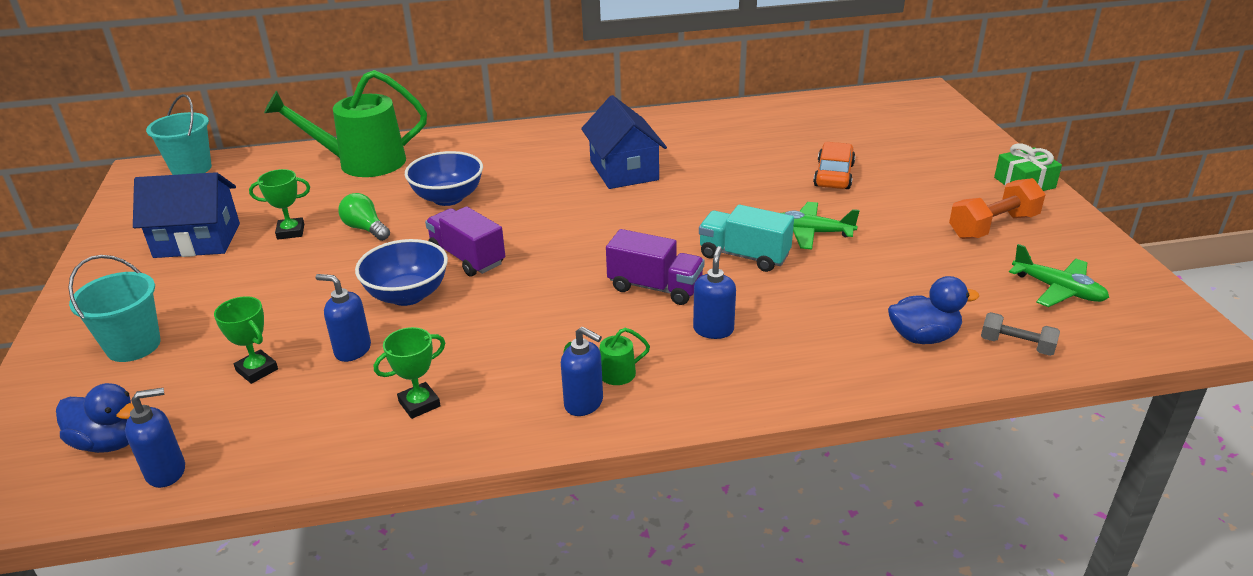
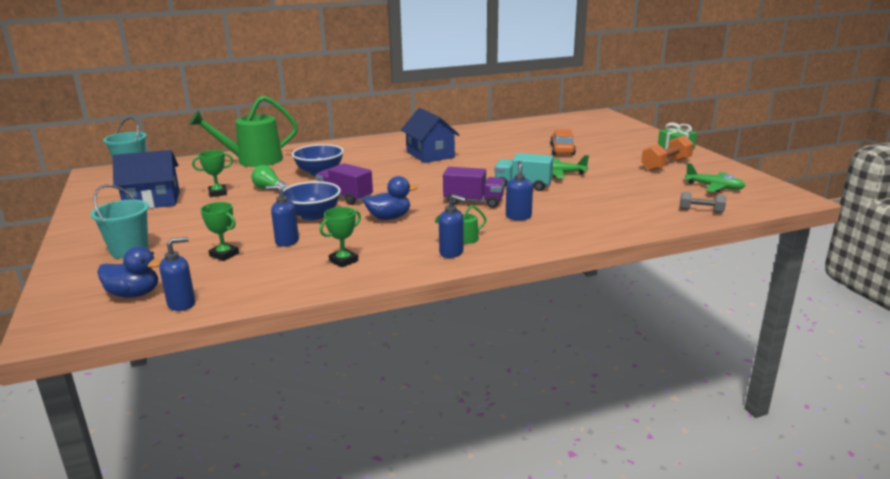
camera: 10 degrees left, 10 degrees down
(923, 337) = (646, 211): blue duck -> blue duck (389, 218)

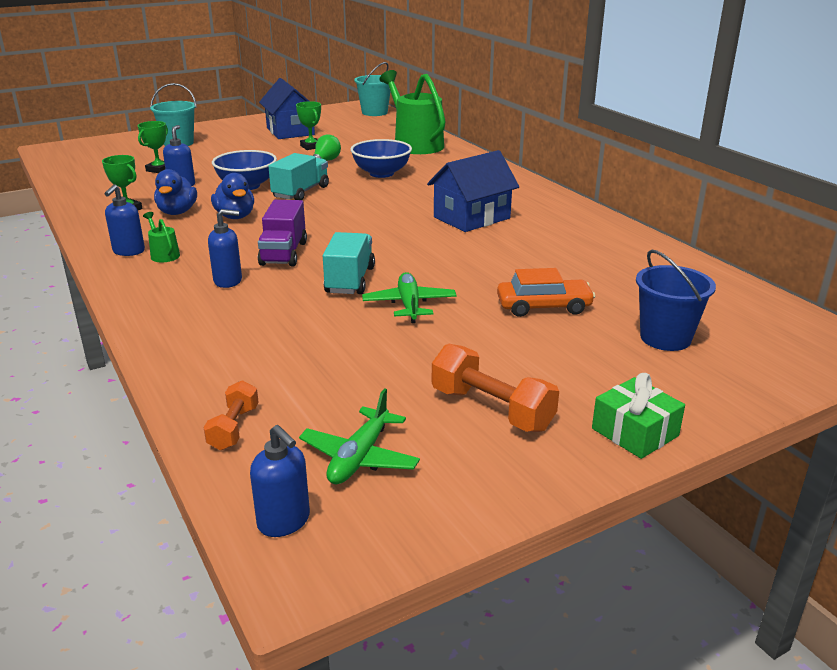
camera: 80 degrees right, 5 degrees up
(134, 294) = (95, 157): blue duck -> blue duck (177, 212)
(182, 304) = (70, 172): blue soap dispenser -> blue soap dispenser (284, 521)
(345, 197) = (301, 192): purple truck -> turquoise truck
(595, 135) = (665, 338): none -> blue bucket
(701, 210) = (234, 428): grey dumbbell -> orange dumbbell

